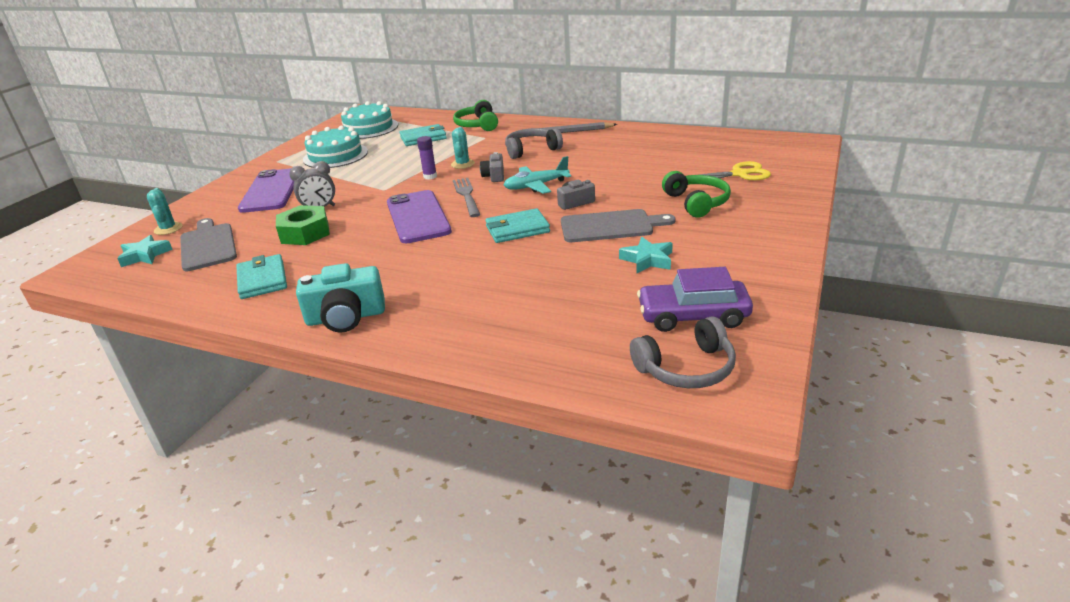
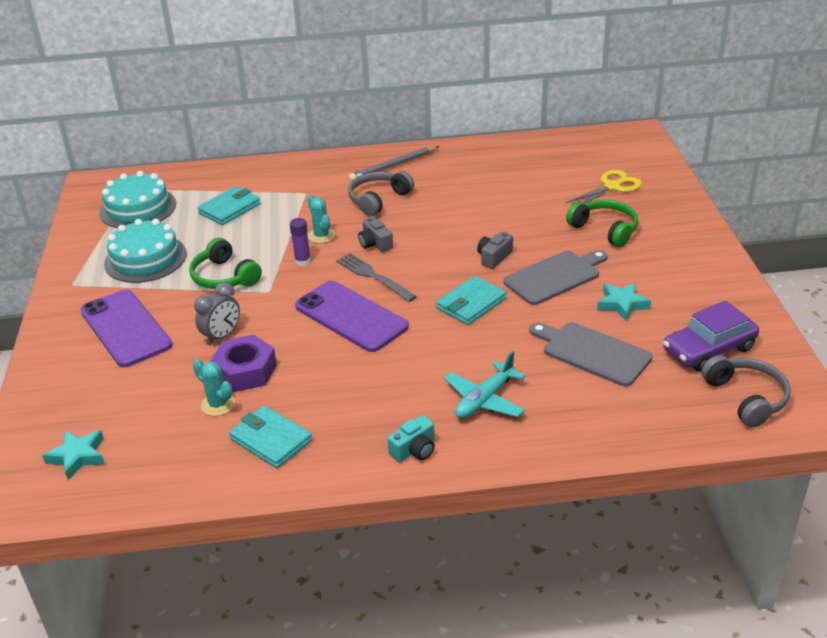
camera: 30 degrees left, 5 degrees up
(168, 229) = (57, 415): turquoise cactus -> turquoise cactus (218, 404)
(208, 245) = (144, 420): grey cutting board -> grey cutting board (592, 353)
(305, 233) = (245, 371): green nut -> purple nut
(346, 317) = (414, 450): turquoise camera -> turquoise camera, size x0.58
(478, 125) = (276, 176): green headphones -> green headphones (224, 277)
(536, 186) = (433, 246): turquoise plane -> turquoise plane (484, 400)
(686, 368) = (746, 398): grey headphones -> grey headphones turned 60 degrees counterclockwise

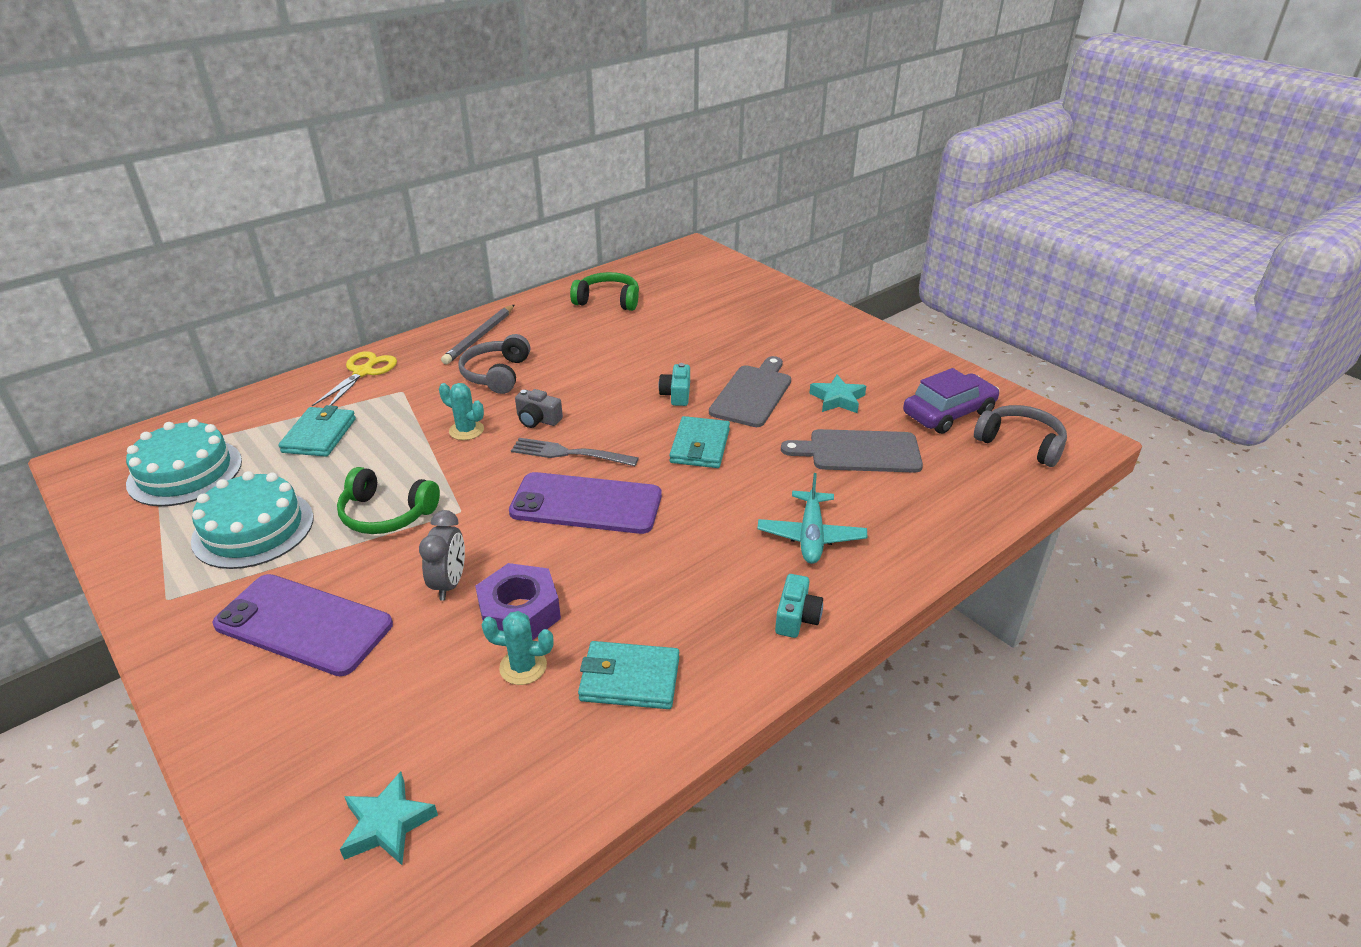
camera: 35 degrees left, 0 degrees up
(302, 261) = (470, 464): purple glue stick -> none
(494, 257) = (676, 394): grey camera -> turquoise camera
(605, 230) = (752, 338): green headphones -> green headphones (608, 301)
(612, 186) = (719, 299): yellow scissors -> yellow scissors (363, 372)
(708, 349) = (948, 413): purple car -> purple car turned 150 degrees counterclockwise

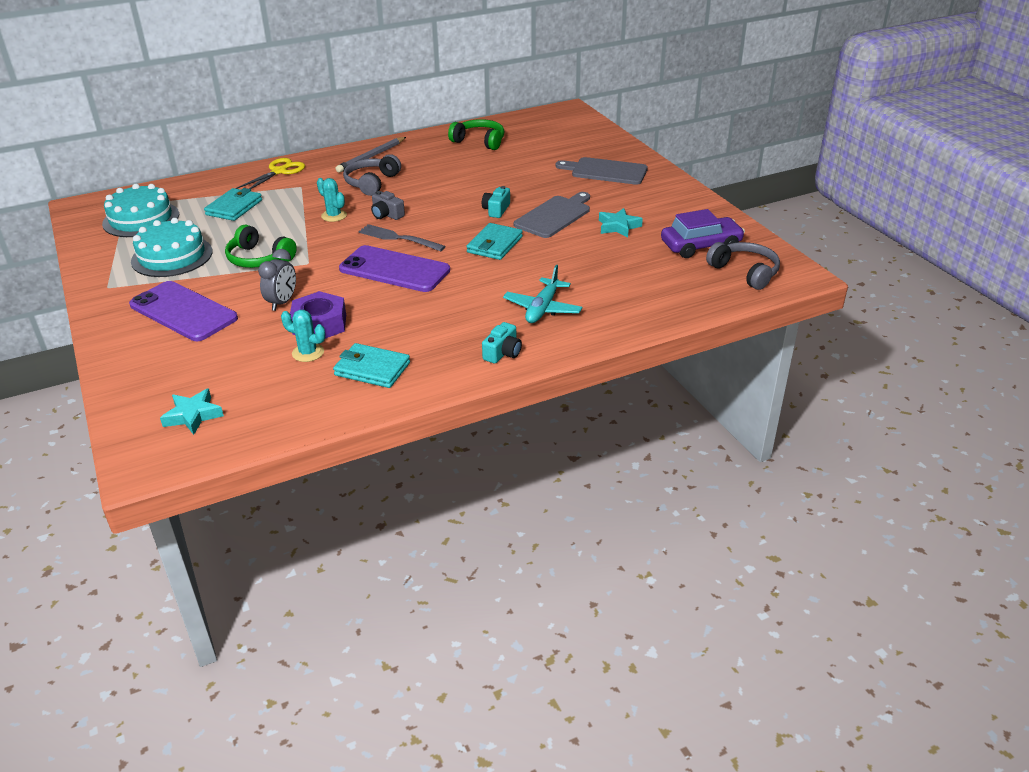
camera: 15 degrees right, 0 degrees up
(859, 452) = (612, 262): grey cutting board -> grey cutting board (606, 171)

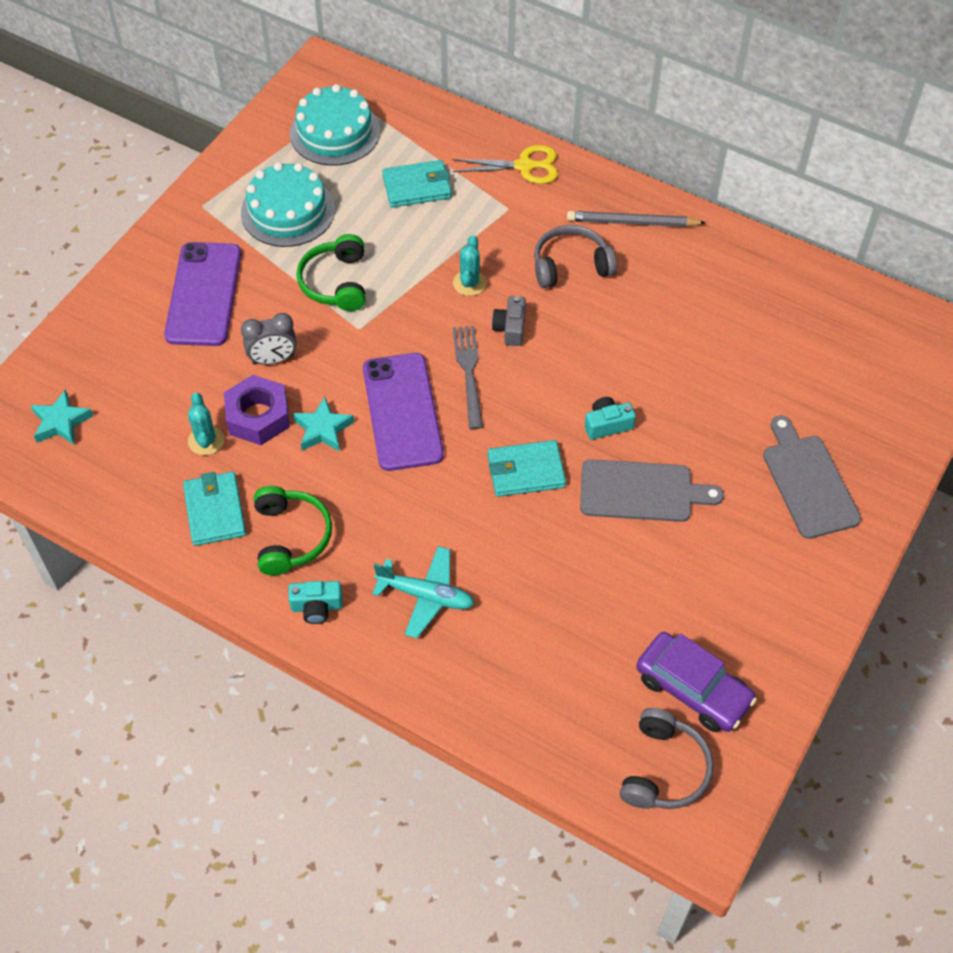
camera: 55 degrees right, 20 degrees up
(479, 141) = (770, 300): green headphones -> green headphones (290, 536)
(542, 308) = (426, 596): turquoise plane -> turquoise plane turned 150 degrees counterclockwise
(618, 226) = (670, 573): turquoise star -> turquoise star (323, 429)

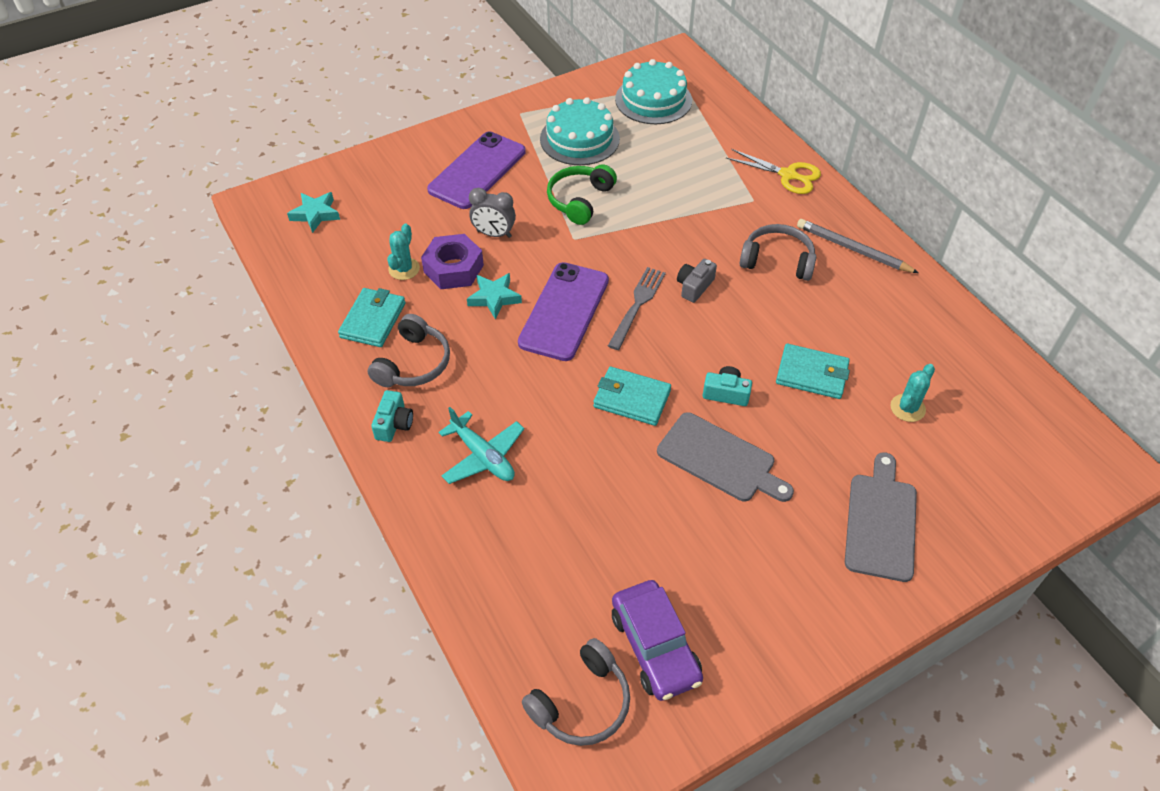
camera: 30 degrees right, 5 degrees down
(290, 536) = (413, 363): green headphones -> grey headphones
(316, 607) = (394, 424): turquoise camera -> turquoise camera turned 105 degrees counterclockwise
(417, 187) = (690, 158): turquoise wallet -> turquoise wallet (811, 374)
(469, 283) = (684, 241): turquoise cactus -> turquoise cactus (907, 408)

